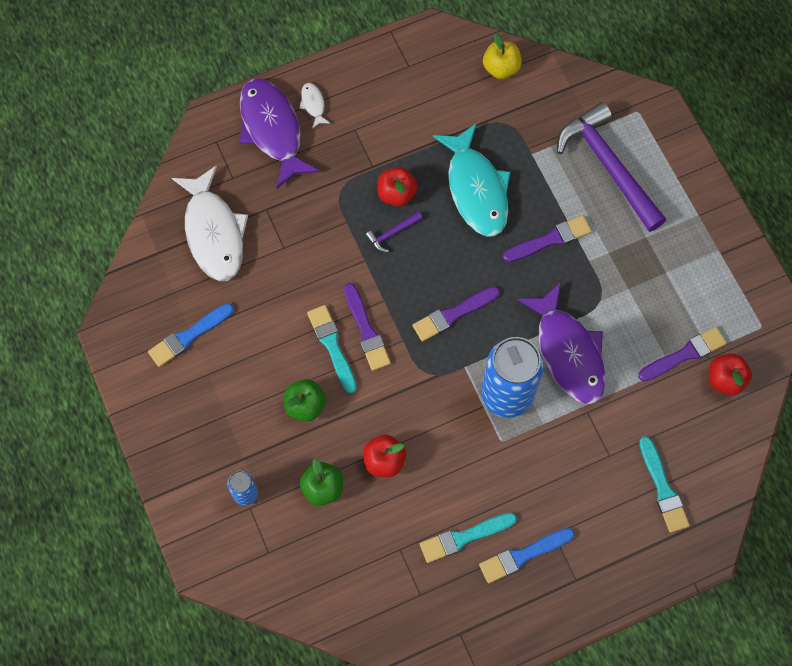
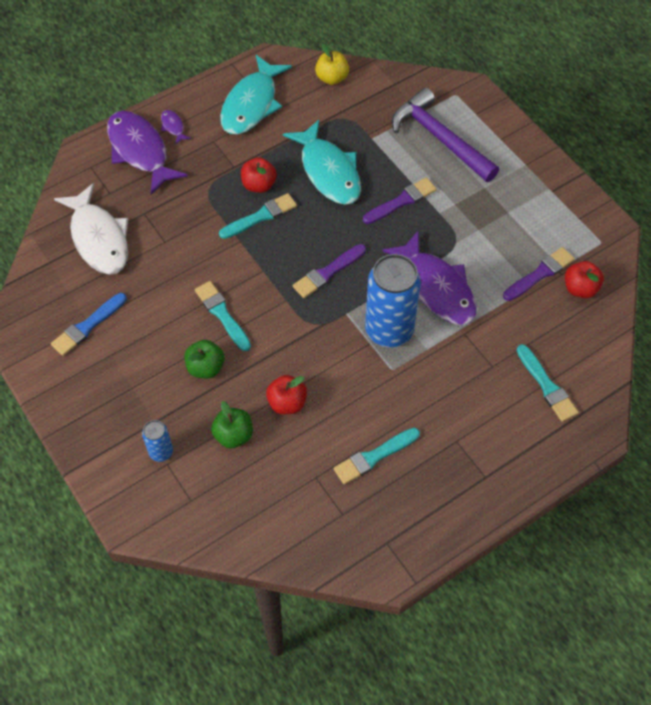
camera: 10 degrees left, 10 degrees down
(313, 104) = (173, 127): white fish -> purple fish
(366, 330) = (251, 297): purple brush -> none
(392, 233) = (260, 216): purple hammer -> turquoise brush
(405, 89) = (252, 104): none -> turquoise fish
(523, 555) = (432, 463): blue brush -> none

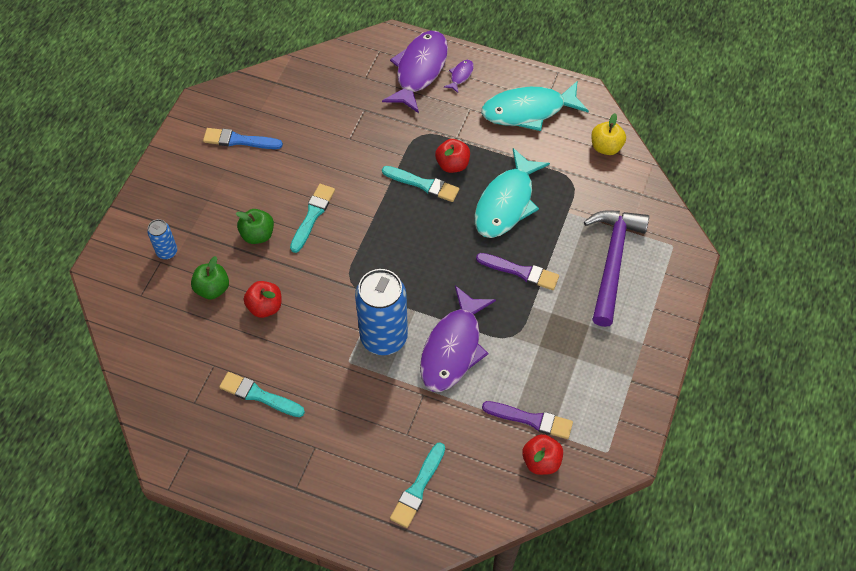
camera: 55 degrees right, 0 degrees up
(99, 238) = (319, 98): white fish -> none
(327, 272) = (406, 262): purple brush -> none

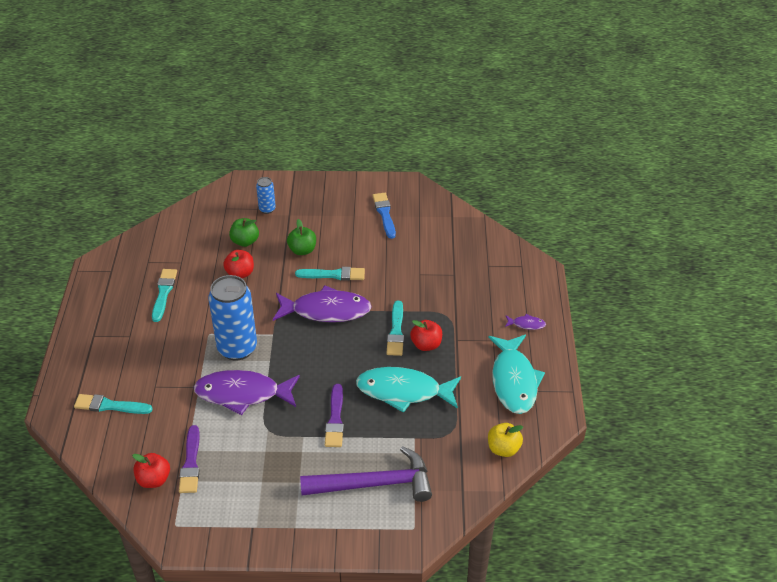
camera: 70 degrees right, 15 degrees down
(419, 70) = (516, 296): purple fish -> purple fish (326, 310)
(528, 111) = (514, 381): turquoise fish -> turquoise fish turned 150 degrees counterclockwise

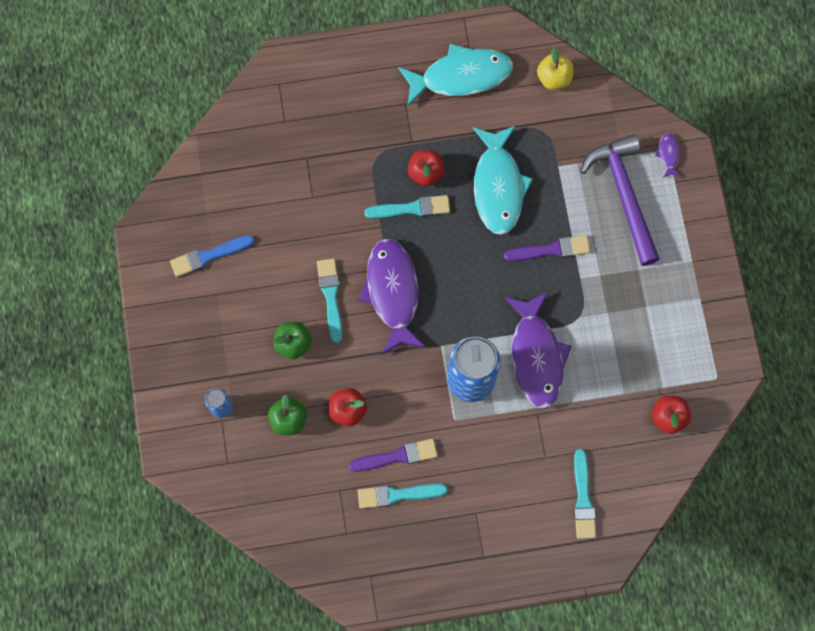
camera: 100 degrees left, 30 degrees up
(191, 463) = (639, 385): purple brush -> purple brush (397, 456)
(526, 324) = (374, 70): purple fish -> purple fish (668, 154)

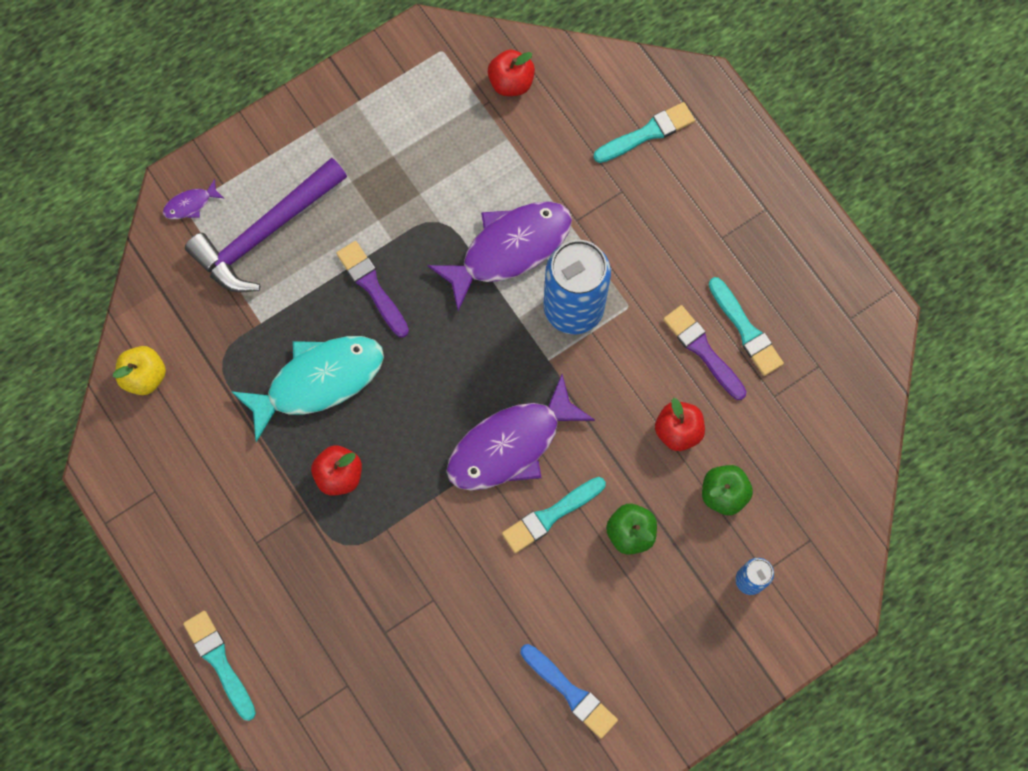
camera: 115 degrees left, 0 degrees up
(411, 208) = (393, 471): turquoise brush -> turquoise brush (219, 662)
(461, 76) = (189, 490): turquoise fish -> none

